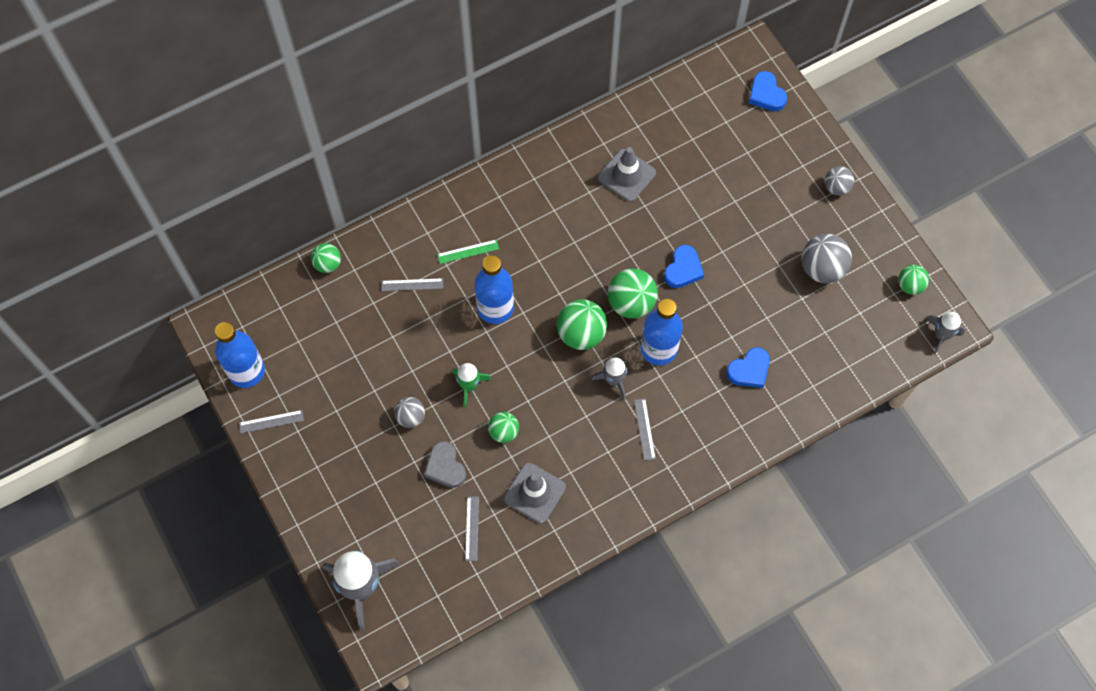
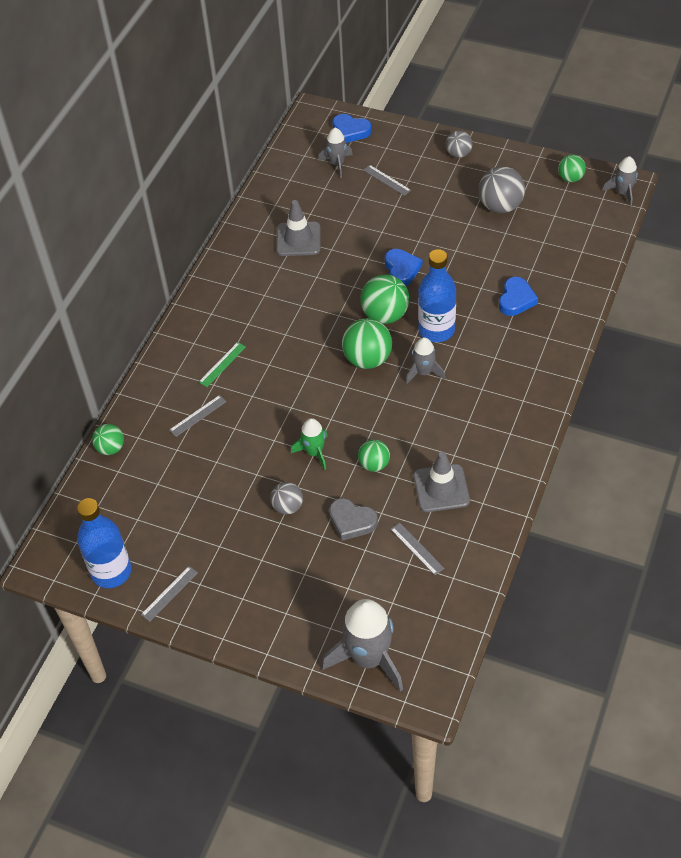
camera: 35 degrees left, 15 degrees down
(495, 308) = (282, 387): blue bottle -> none
(644, 429) = (480, 388): grey ruler -> grey ruler (387, 180)
(724, 121) = (337, 164): none -> grey rocket

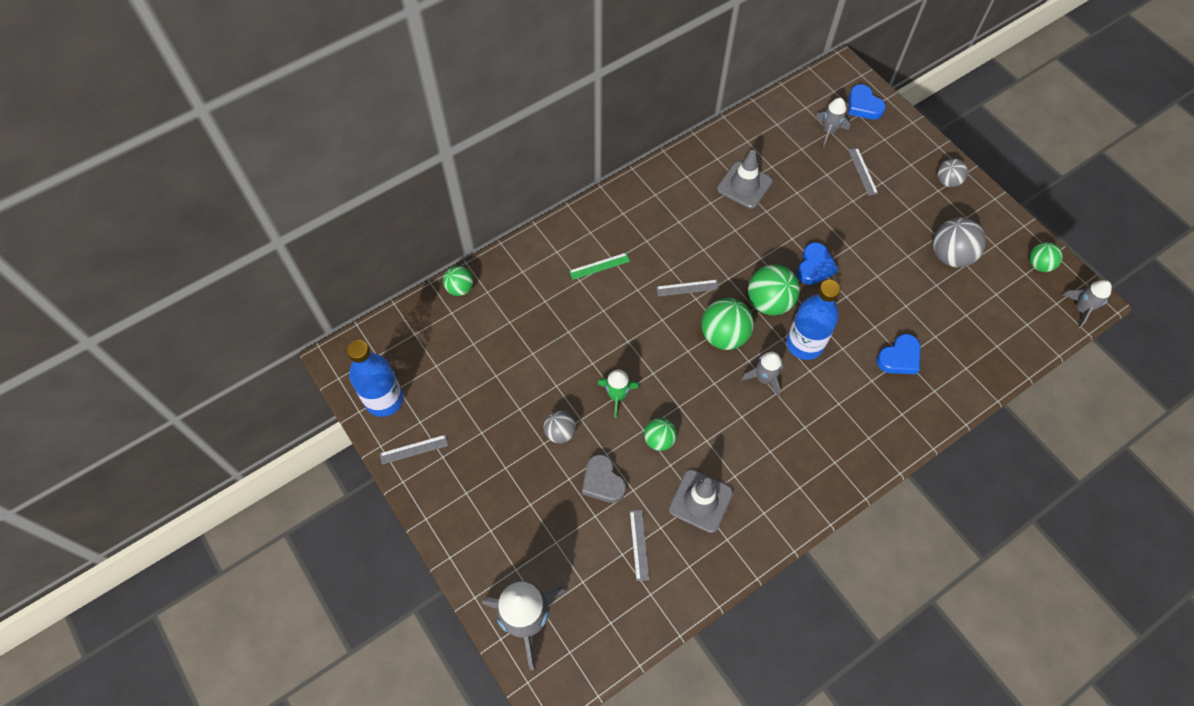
camera: 30 degrees right, 10 degrees up
(198, 416) = (547, 301): grey ruler -> grey ruler (687, 288)

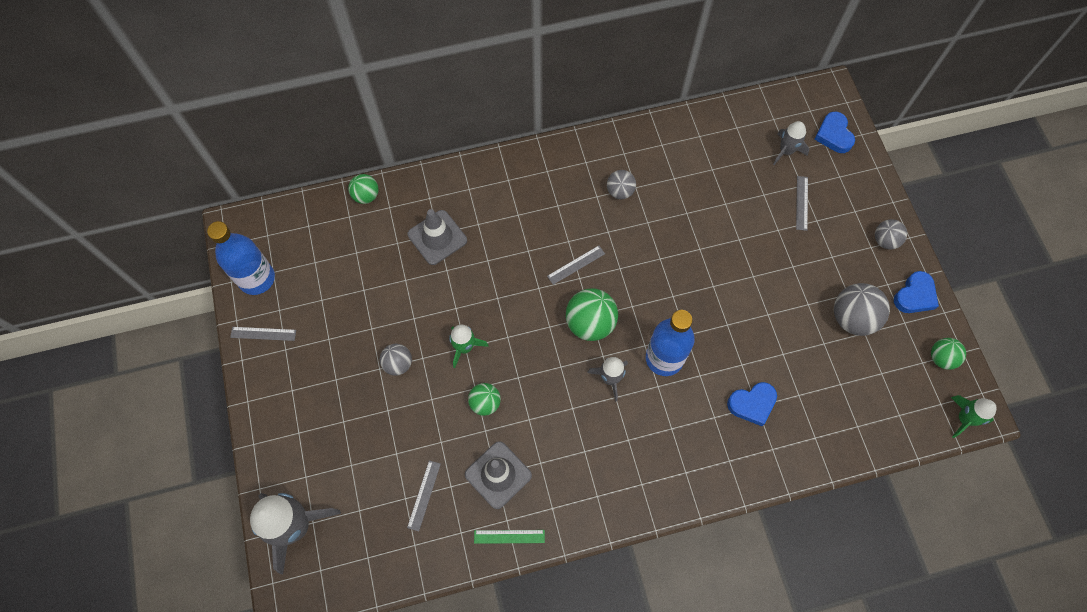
camera: 20 degrees right, 5 degrees up
(599, 266) = (502, 216): green ruler -> green ruler (509, 536)
(602, 482) = (416, 424): grey heart -> none
(687, 288) = (576, 265): grey ruler -> grey ruler turned 45 degrees counterclockwise
(698, 211) = (620, 191): none -> grey ball
(744, 185) = (676, 180): grey traffic cone -> grey traffic cone (437, 237)
(769, 302) = (648, 305): green ball -> none
(814, 267) = (709, 284): blue heart -> blue heart (914, 295)
(1081, 309) = (964, 418): grey rocket -> green rocket

